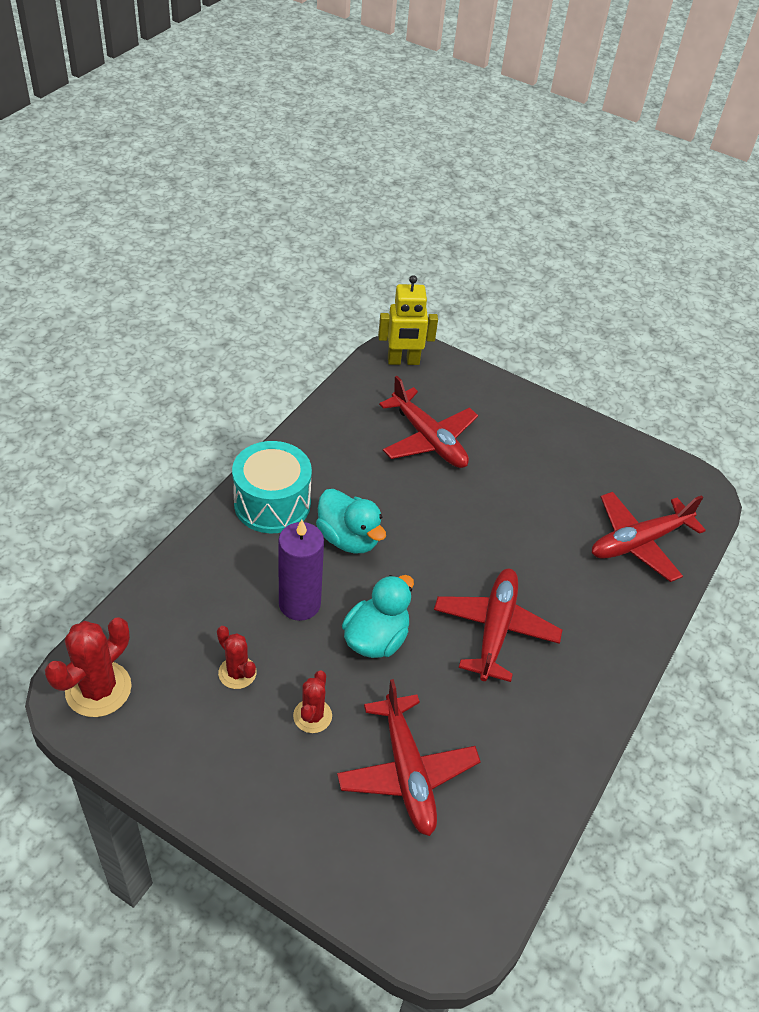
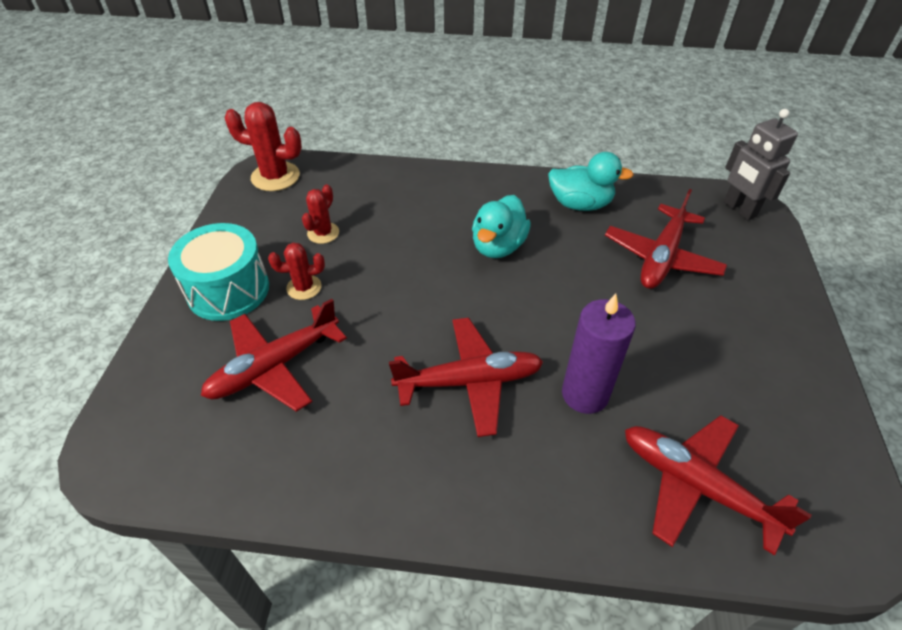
camera: 70 degrees right, 0 degrees up
(272, 503) = (498, 193): turquoise drum -> turquoise drum (228, 290)
(299, 604) = (409, 242): purple candle -> purple candle (585, 394)
(376, 639) = (403, 299): turquoise duck -> turquoise duck (580, 204)
(403, 361) = (739, 209): yellow robot -> grey robot

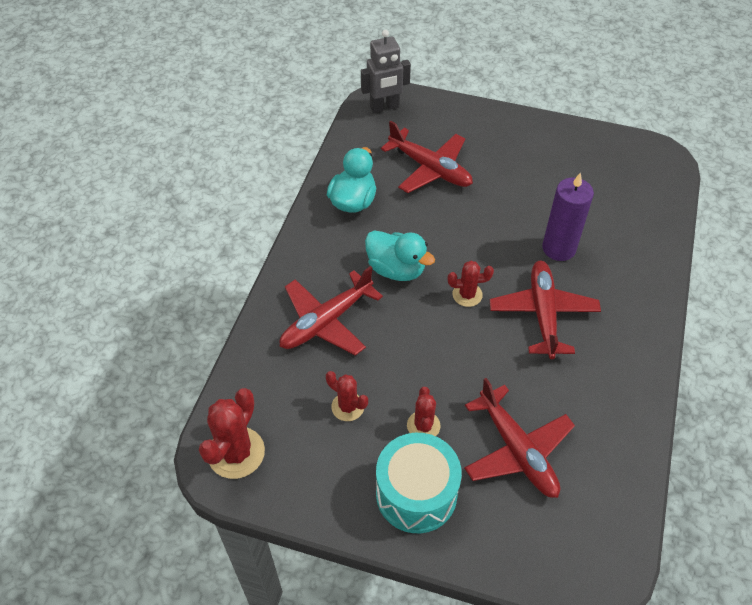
camera: 80 degrees left, 5 degrees up
(479, 307) = (467, 295): none -> red cactus
(695, 485) = (629, 212): red plane -> red plane (326, 321)

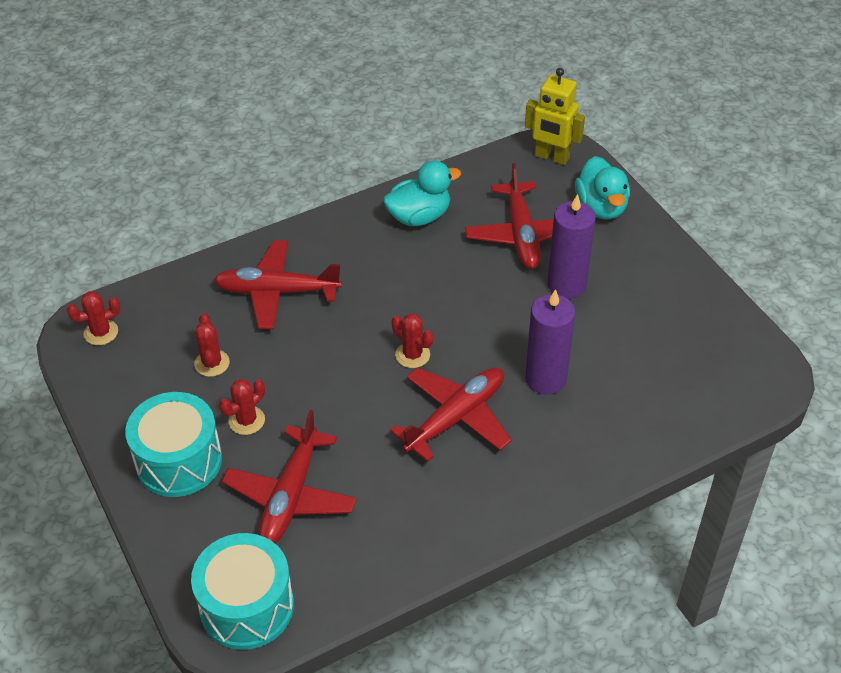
camera: 45 degrees right, 5 degrees down
(236, 453) = (101, 332): red cactus -> red cactus, size x0.60
(384, 107) = (551, 157): grey robot -> yellow robot
(396, 269) = (382, 293): turquoise duck -> turquoise duck (601, 207)
(496, 181) = (566, 285): none -> purple candle
(588, 548) = (247, 606): none -> turquoise drum

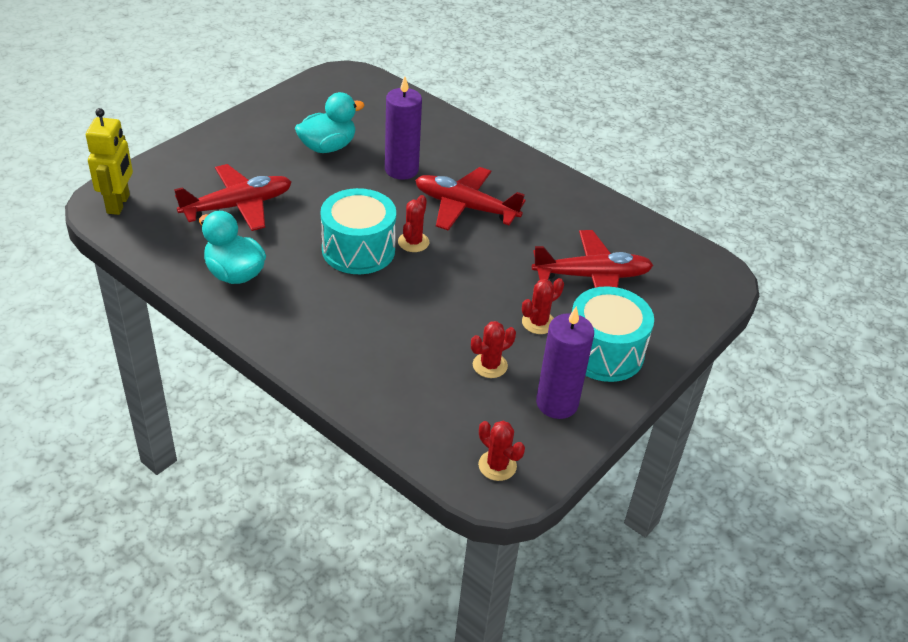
camera: 115 degrees left, 5 degrees down
(246, 420) = (538, 322): red cactus -> red cactus turned 60 degrees counterclockwise
(247, 606) = (695, 274): turquoise drum -> turquoise drum (358, 250)
(277, 292) = (379, 346): red plane -> none
(566, 285) = (292, 173): purple candle -> purple candle (557, 403)
(601, 207) = (185, 166): turquoise duck -> turquoise duck (328, 147)

